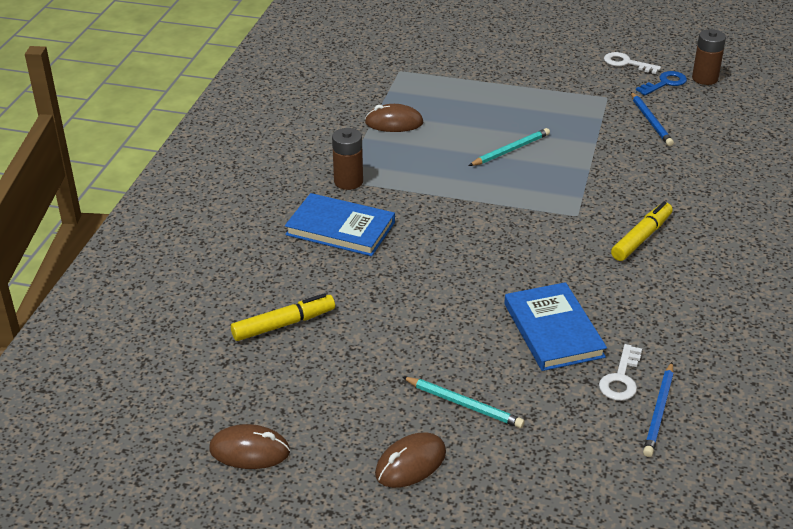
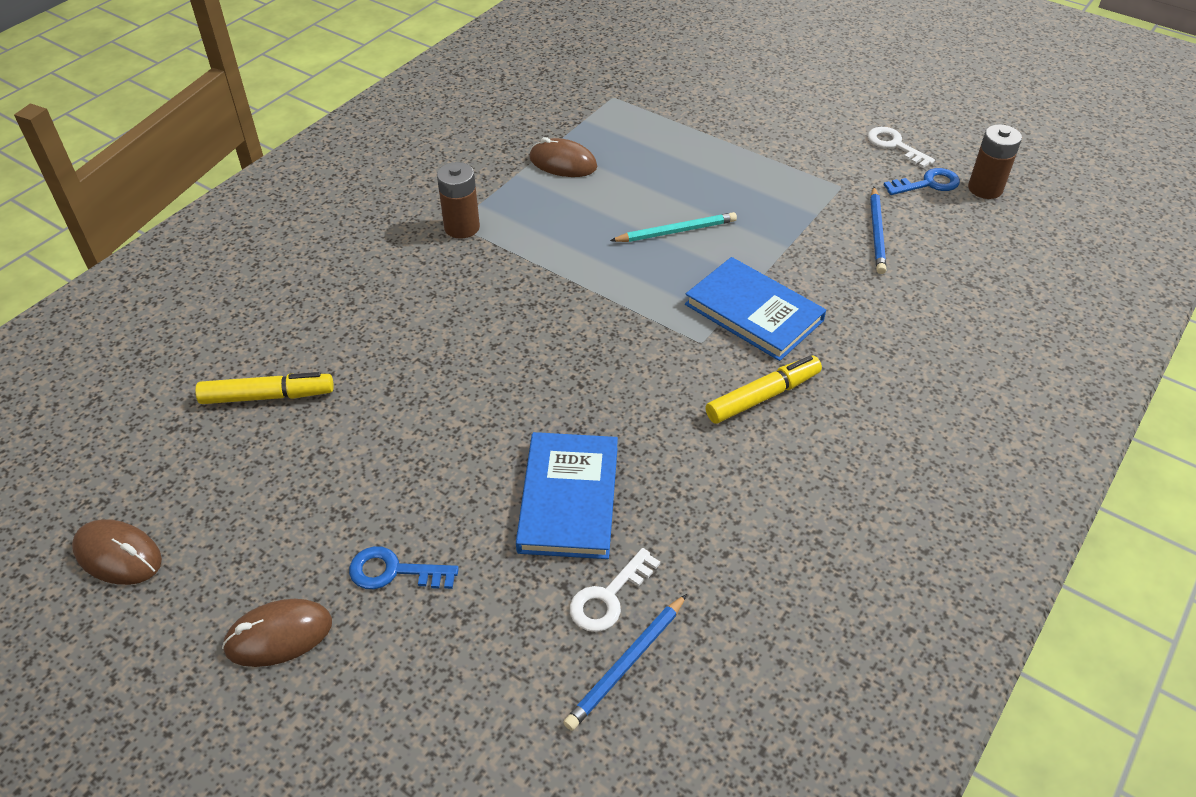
camera: 20 degrees right, 10 degrees up
(340, 229) = (412, 287): blue book -> blue book (753, 312)
(463, 404) = (394, 571): turquoise pencil -> blue key

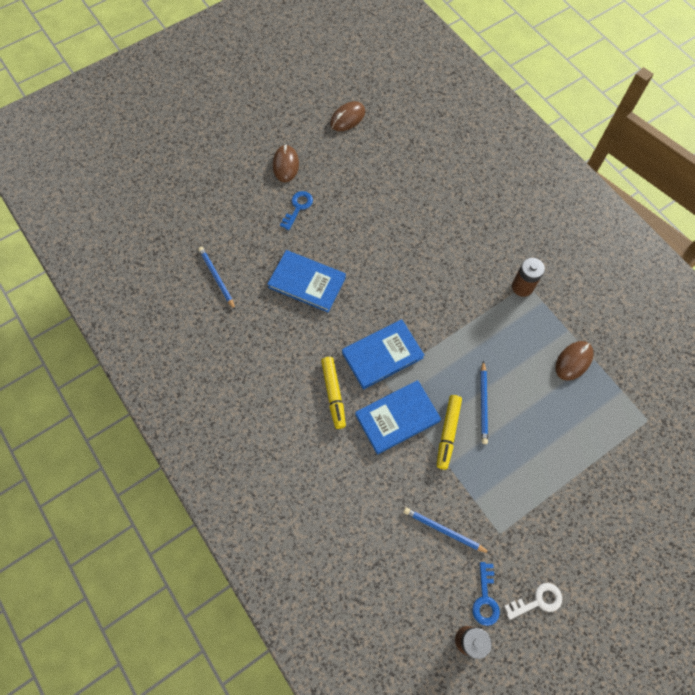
camera: 110 degrees right, 20 degrees up
(267, 396) = (418, 177): yellow marker -> yellow marker (448, 433)
(608, 597) = (249, 282): white key -> none
(660, 354) = (382, 355): none -> blue book
(676, 231) = (483, 403): turquoise pencil -> blue pencil

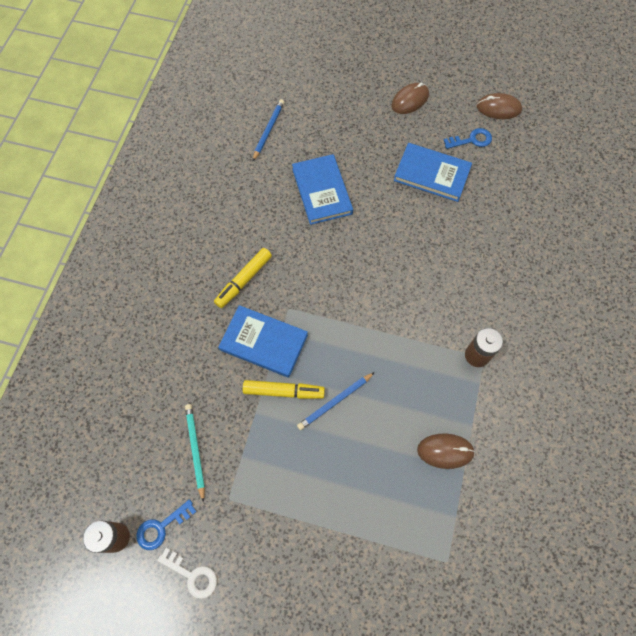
camera: 50 degrees right, 0 degrees up
(298, 207) = (381, 136): blue key -> blue key (471, 140)
(382, 355) = (309, 291): blue book -> blue book (432, 174)
(444, 530) = (195, 450): blue pencil -> turquoise pencil
(448, 433) = (283, 391): yellow marker -> yellow marker turned 150 degrees counterclockwise

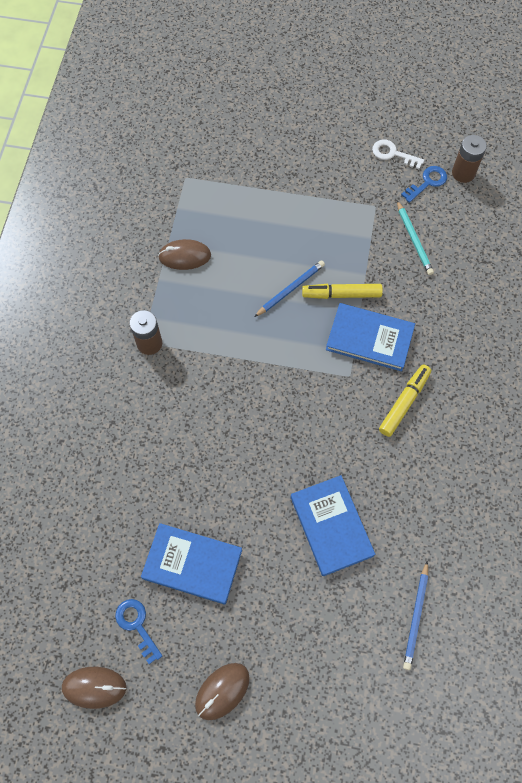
camera: 175 degrees right, 0 degrees up
(471, 140) = (137, 625): blue key -> blue key turned 75 degrees clockwise

